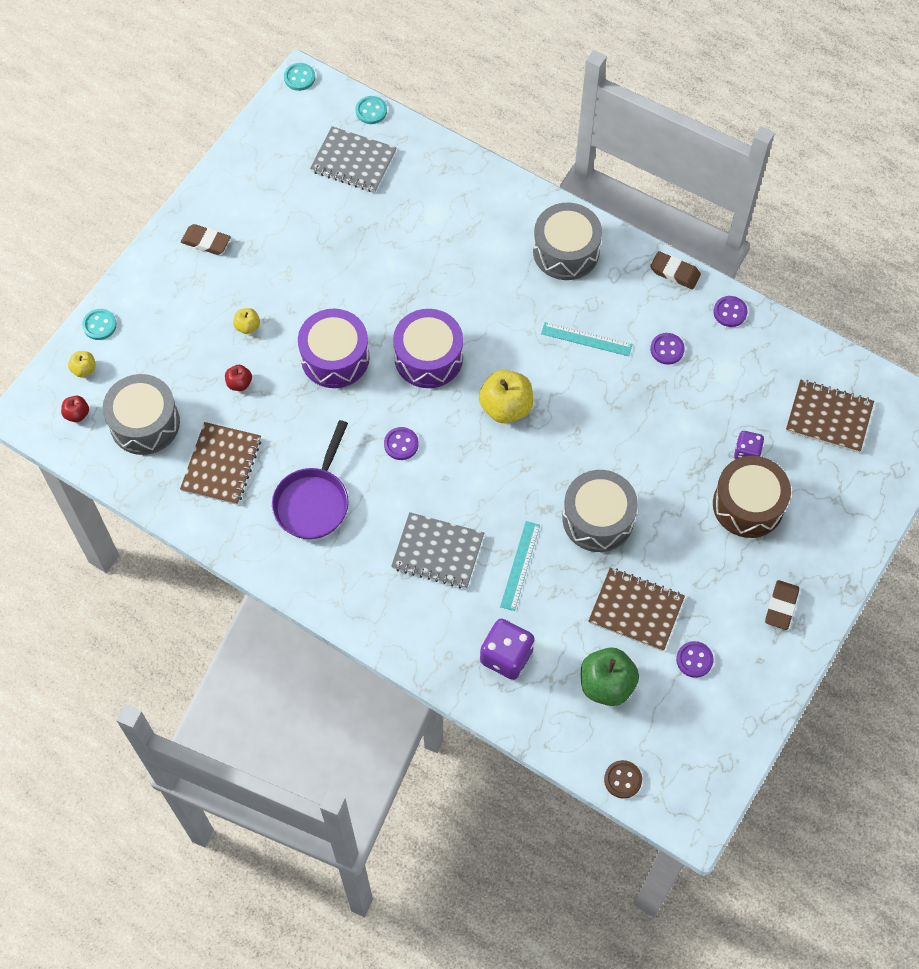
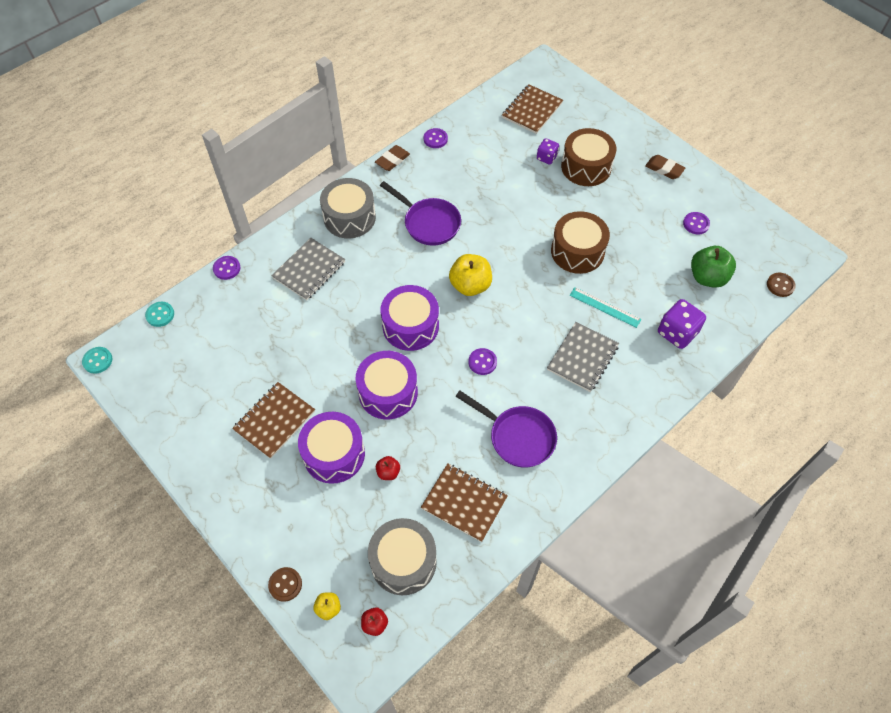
camera: 75 degrees left, 5 degrees down
(99, 325) = (285, 584): turquoise button -> brown button
(206, 242) = (233, 471): brown eraser -> none
(247, 326) = (334, 454): yellow apple -> purple drum
(353, 161) = (203, 338): grey notebook -> grey notebook (309, 270)
(586, 339) = (429, 223): turquoise ruler -> purple pan
(598, 519) = (577, 251): grey drum -> brown drum
(636, 610) = (653, 247): brown notebook -> brown notebook (274, 421)
(667, 349) = (453, 180): purple button -> purple button (227, 268)

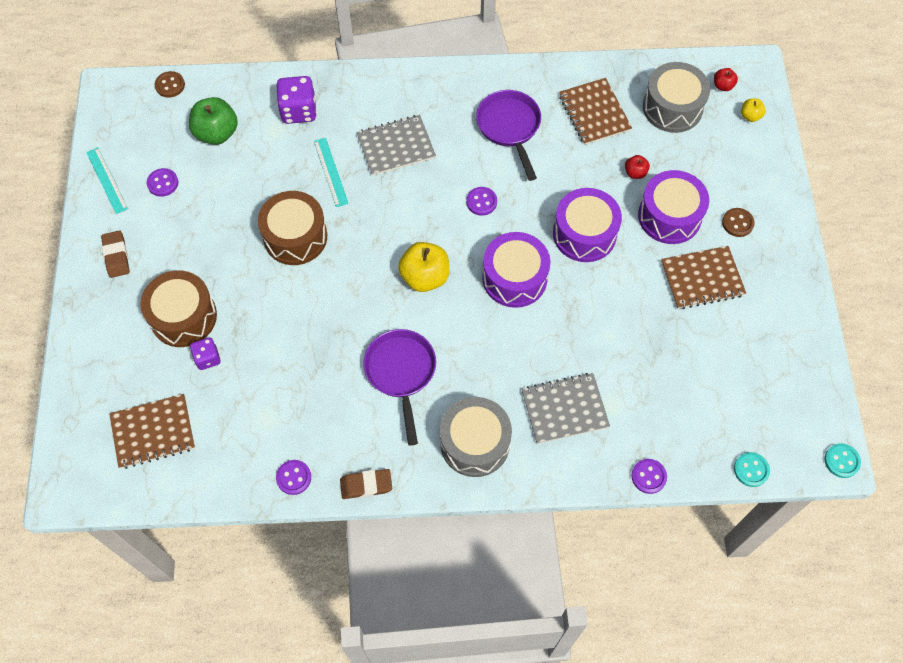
camera: 140 degrees left, 5 degrees up
(285, 584) = (773, 151): brown button -> brown button (737, 223)
(729, 202) = (107, 180): none -> turquoise ruler

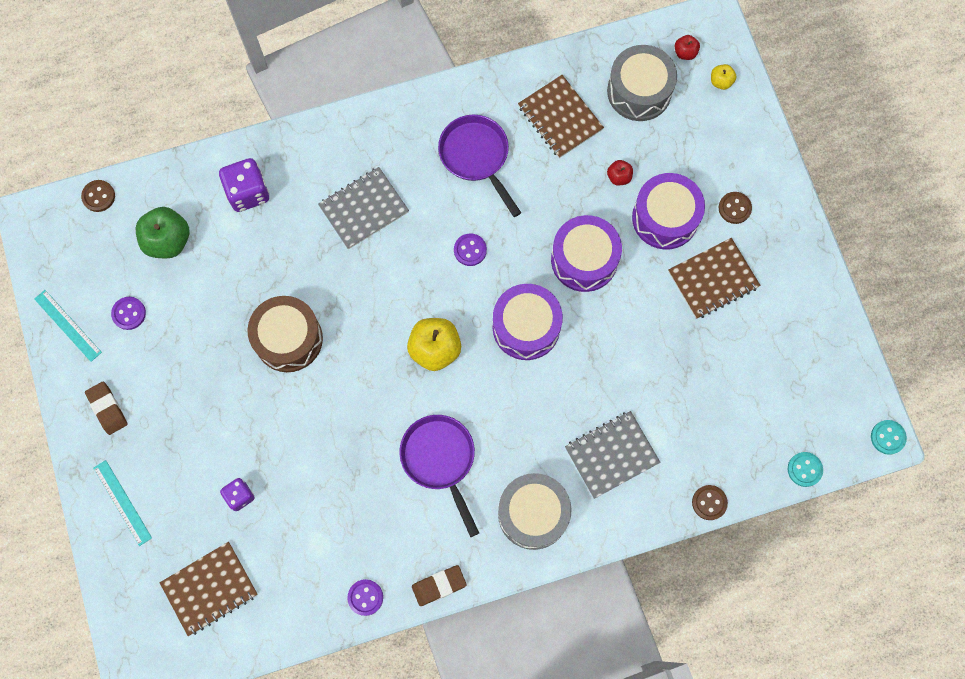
camera: 15 degrees left, 10 degrees up
(183, 317) = (200, 457): brown drum -> none
(330, 172) = (303, 255): turquoise ruler -> turquoise ruler (122, 502)
(648, 476) = (709, 502): purple button -> brown button

